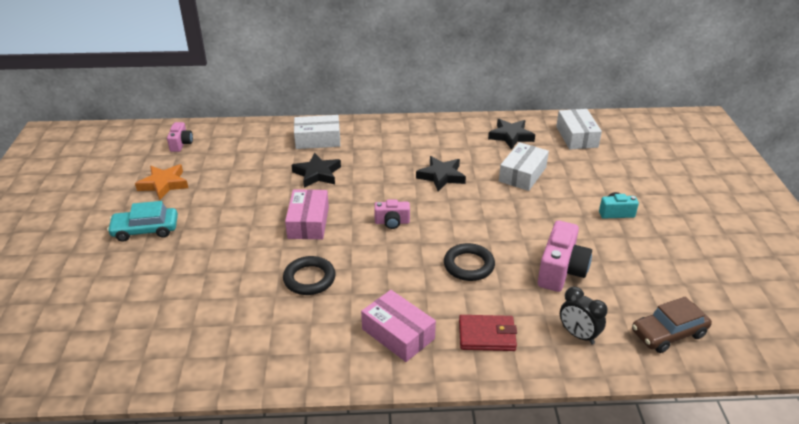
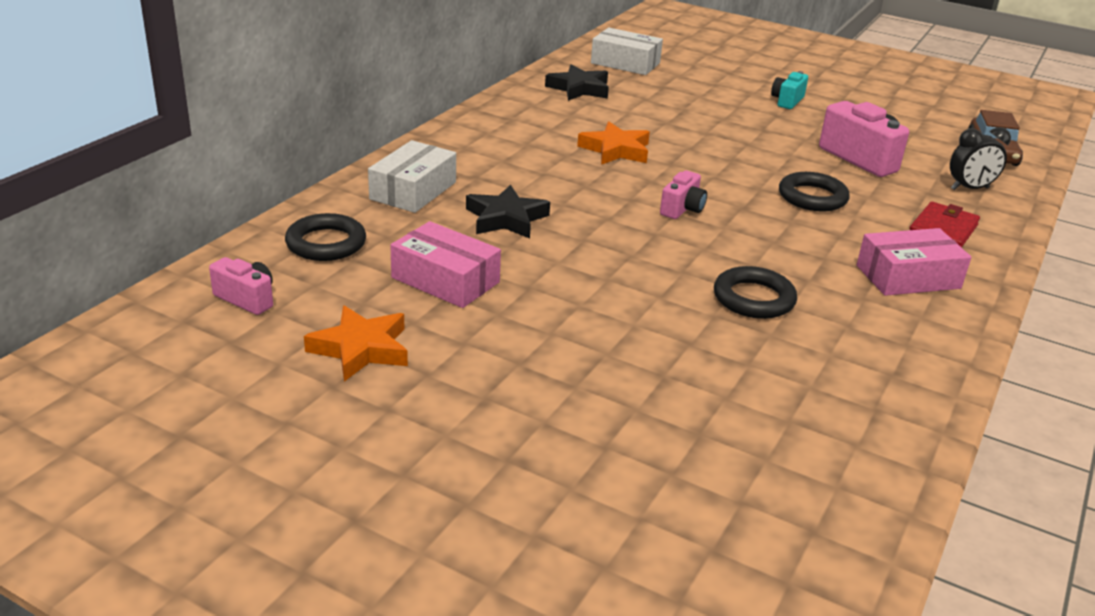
camera: 60 degrees left, 5 degrees down
(145, 230) = (485, 402): turquoise car -> none
(243, 141) = (326, 243): none -> black ring
(308, 222) = (622, 261): pink box -> pink box (445, 280)
(441, 176) = (616, 150): black star -> orange star
(522, 174) = (666, 111): white box -> none

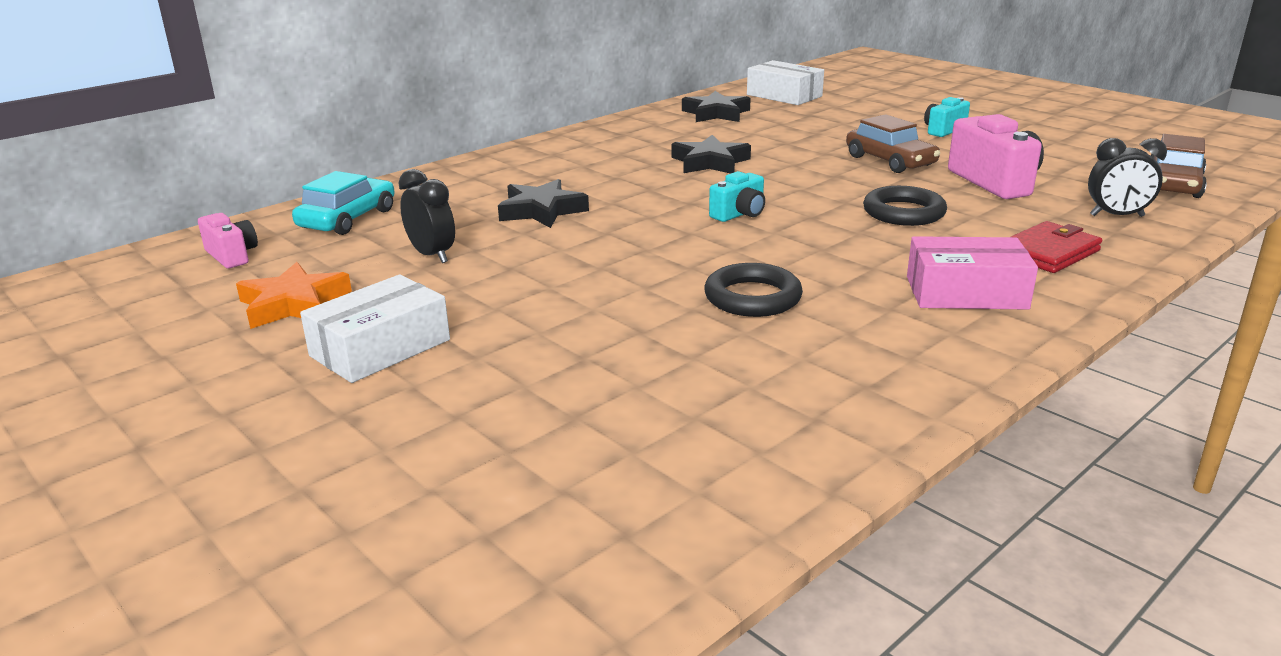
camera: 20 degrees right, 5 degrees down
(326, 243) = (348, 219): black ring -> turquoise car
(413, 190) = (471, 184): white box -> white box (380, 348)
(445, 280) = (432, 255): pink box -> black clock
(616, 150) = (710, 162): orange star -> black star
(682, 209) = (739, 214): pink camera -> turquoise camera
(766, 139) = (890, 161): none -> brown car

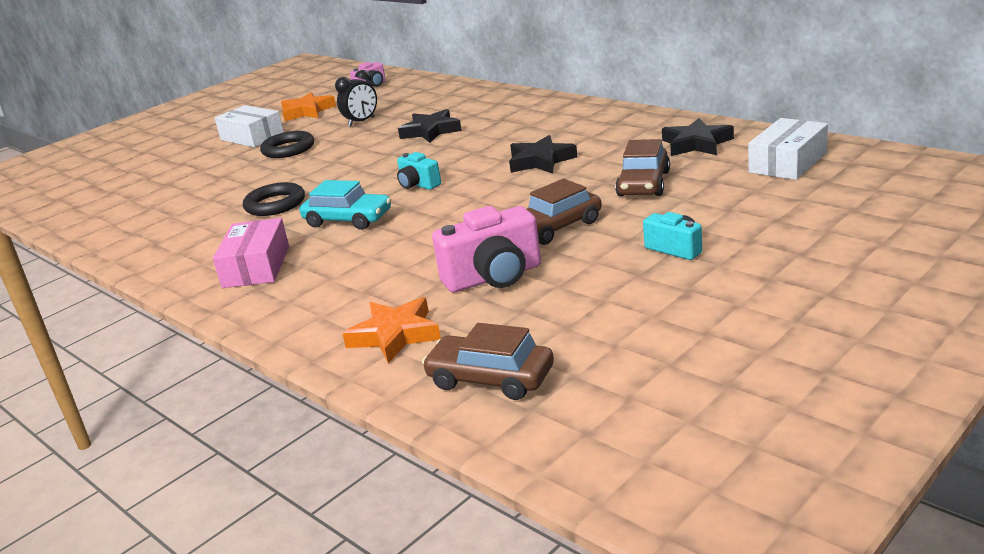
camera: 90 degrees right, 0 degrees up
(348, 219) = (421, 93): turquoise car -> turquoise car (348, 219)
(801, 132) = (643, 184): none -> brown car
(903, 212) = (415, 240): black ring -> black ring (288, 149)
(1048, 252) = (317, 298): red wallet -> none
(1116, 216) = (395, 335): black clock -> orange star

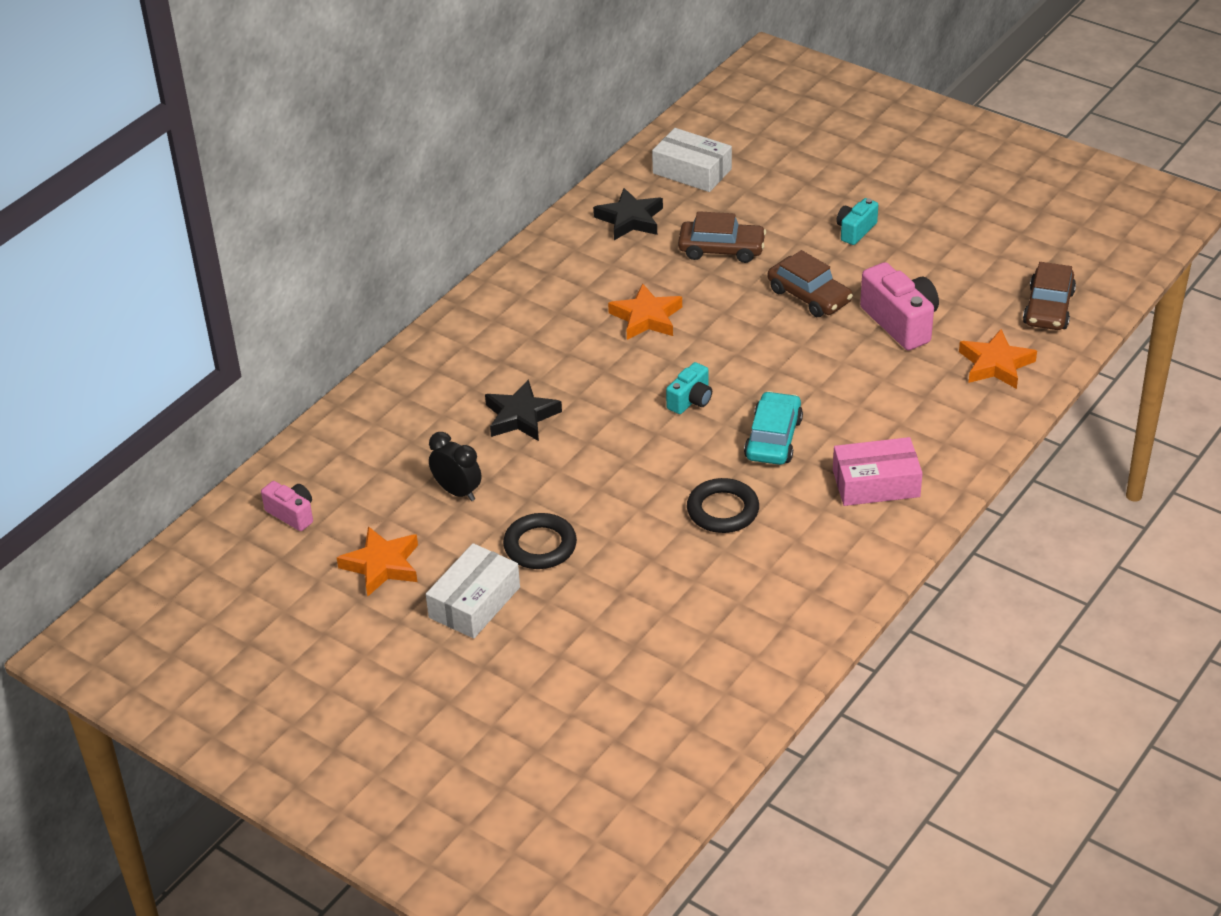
camera: 100 degrees left, 15 degrees up
(540, 161) = (646, 317): black star -> orange star

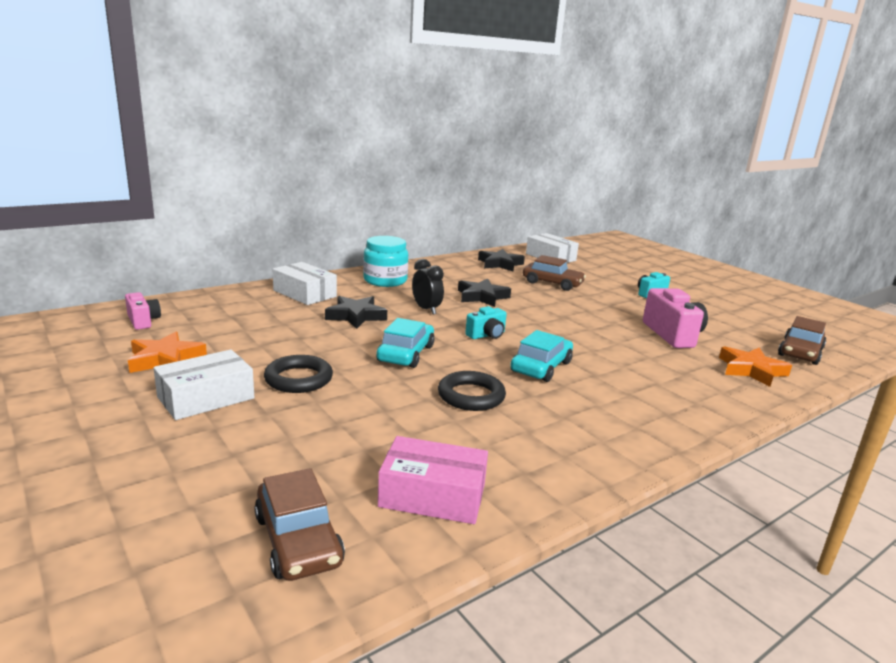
camera: 15 degrees right, 20 degrees down
(425, 391) = (304, 293): none -> white box
(457, 492) = (270, 337): black clock -> black clock (426, 309)
(503, 323) = (385, 280): none -> turquoise jar
(621, 467) = (406, 354): none -> turquoise car
(646, 317) = (482, 297): orange star -> black star
(809, 296) = (605, 311): brown car -> brown car (298, 540)
(876, 483) = (622, 412): pink box -> pink box (432, 495)

